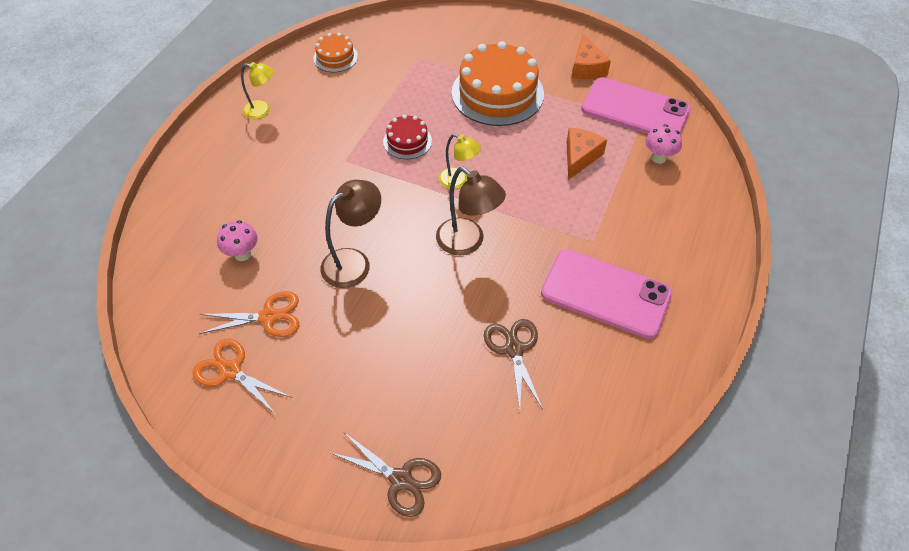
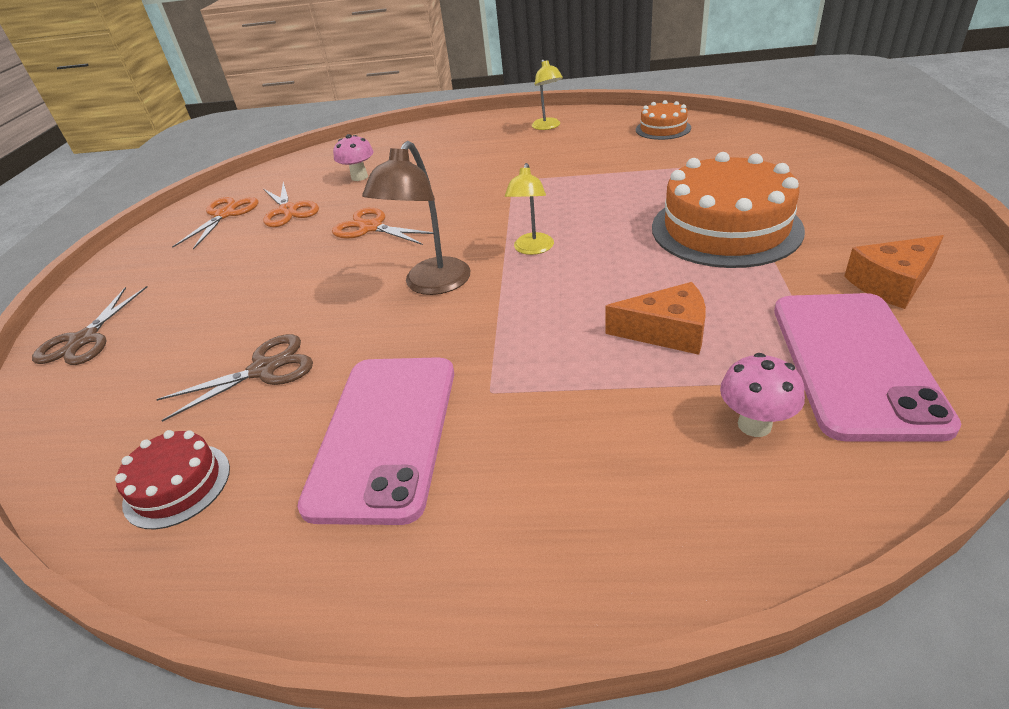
camera: 75 degrees right, 15 degrees down
(354, 262) = (370, 228): brown lamp -> orange scissors
(407, 141) = (572, 200): red cake -> red cake (177, 485)

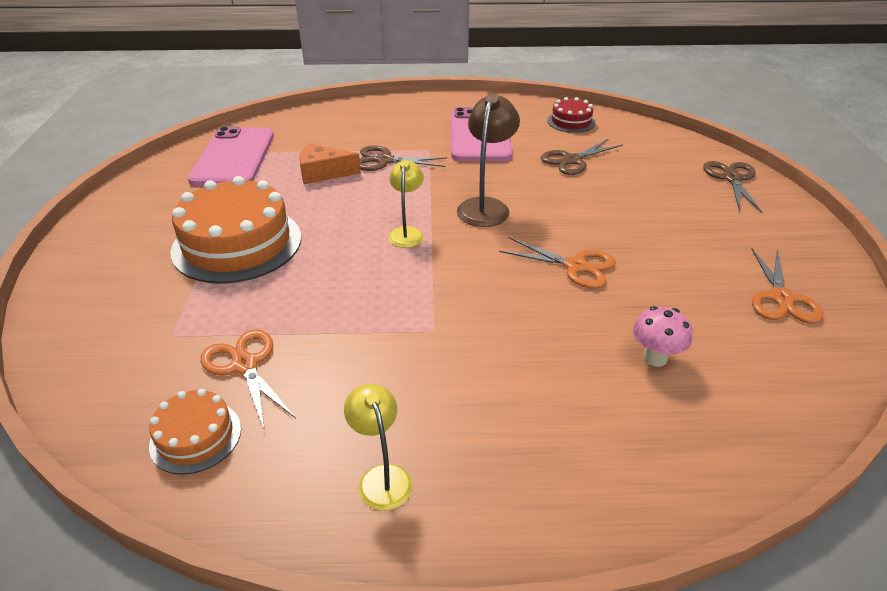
camera: 170 degrees right, 0 degrees up
(289, 211) = (700, 299): orange scissors -> orange scissors (244, 365)
(569, 362) = (384, 160): none -> brown scissors
(754, 425) = (301, 137): pink mushroom -> none
(891, 283) = (166, 195): orange cheese -> none

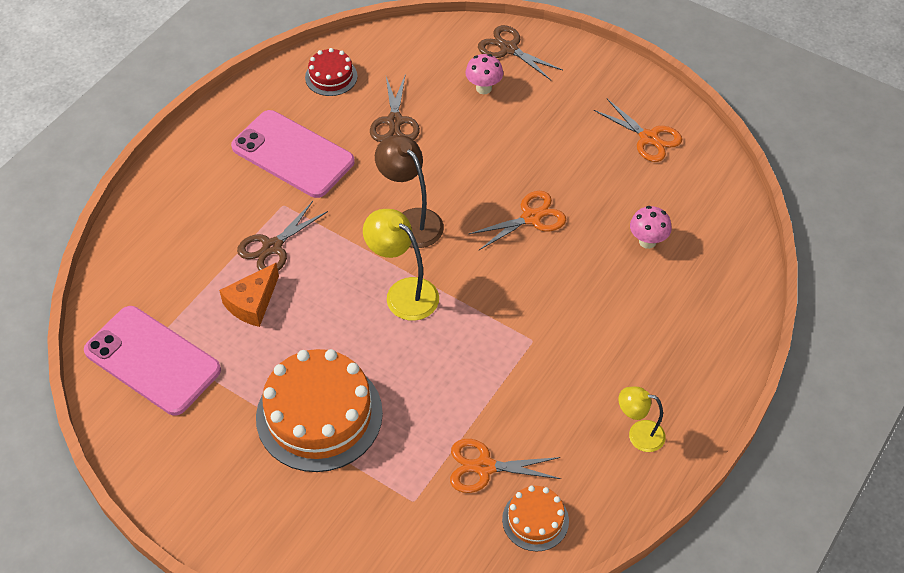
camera: 55 degrees left, 15 degrees up
(407, 233) = (403, 292): yellow lamp -> yellow lamp, size x1.56
(671, 184) = (483, 88): none -> pink mushroom

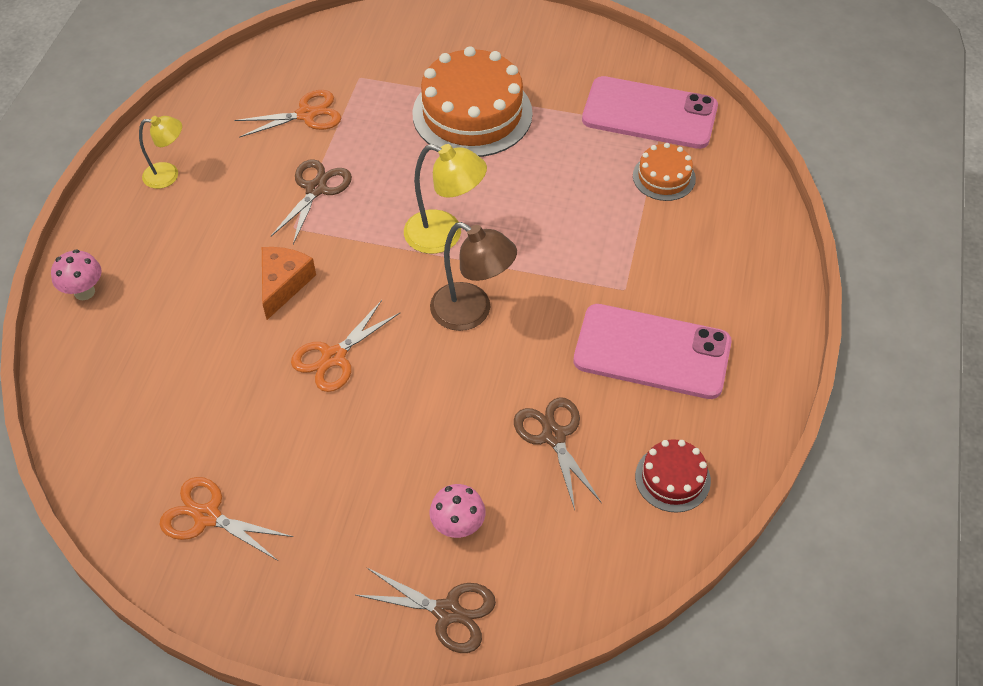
camera: 160 degrees right, 0 degrees up
(252, 303) = (591, 184): orange cheese -> orange cheese (284, 284)
(272, 247) = (606, 241): brown scissors -> brown scissors (316, 189)
(535, 520) = (250, 91): orange cake -> orange cake (664, 177)
(647, 241) = (187, 368): pink mushroom -> pink mushroom (84, 292)

